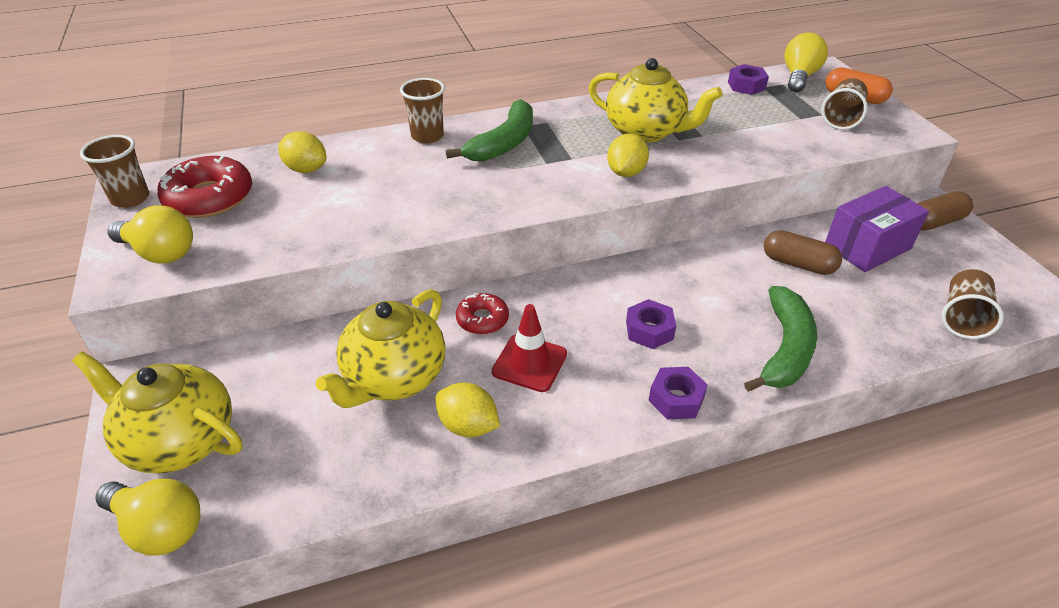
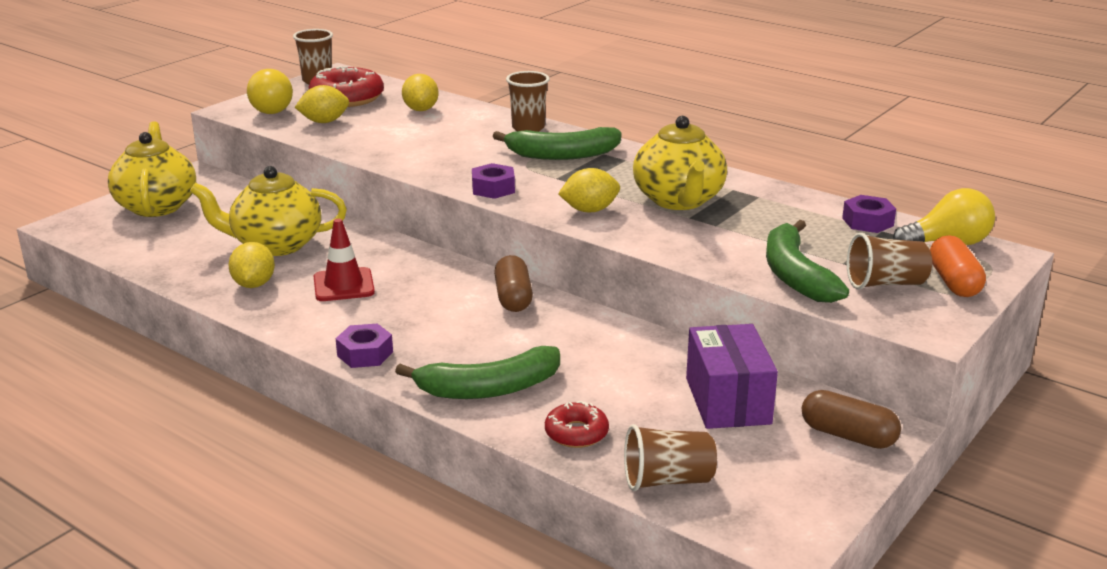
camera: 55 degrees right, 15 degrees down
(159, 528) = (88, 227): yellow light bulb -> none
(250, 232) = (324, 122): none -> yellow lemon
(482, 319) = (374, 253): red donut -> red donut (576, 433)
(649, 330) = (440, 321): purple nut -> purple nut (493, 188)
(798, 264) = (637, 368): brown capsule -> brown capsule (513, 298)
(807, 140) = (795, 275): none -> green banana
(867, 247) = (728, 401): purple box -> purple box turned 60 degrees clockwise

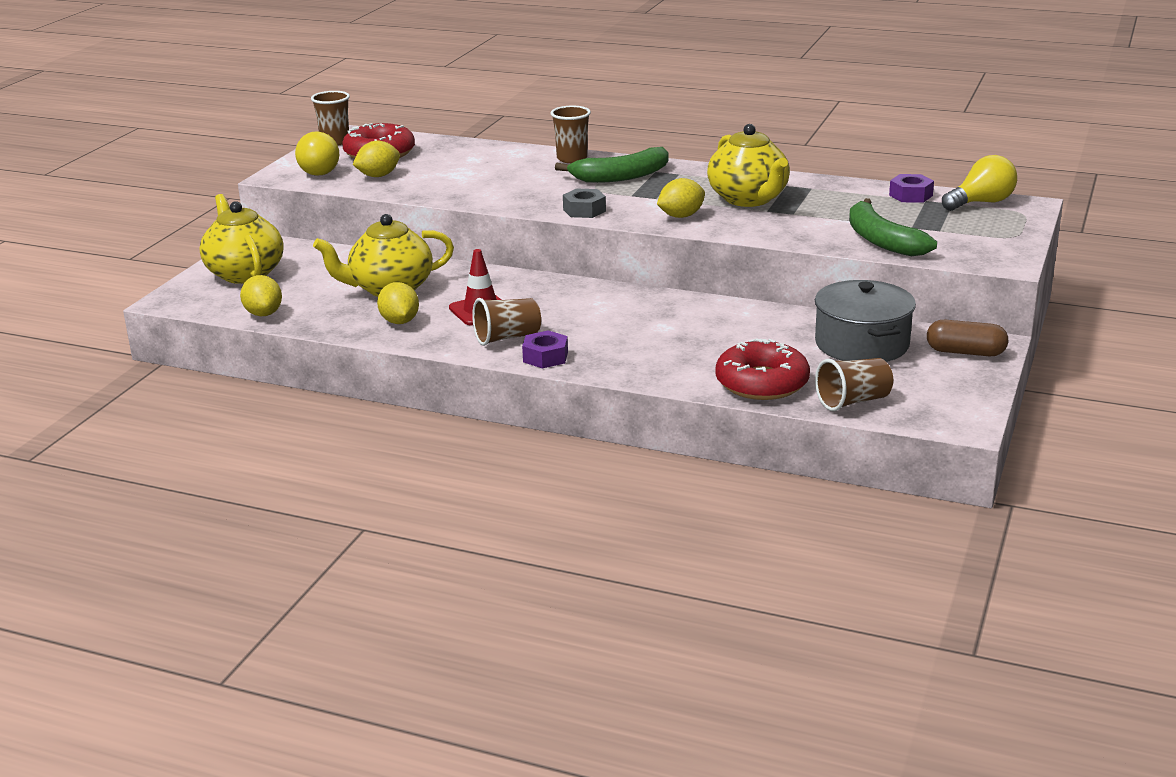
camera: 15 degrees left, 0 degrees up
(421, 109) = (459, 155): yellow lemon -> yellow lemon (263, 314)
(489, 388) = (669, 365): green banana -> none
(493, 188) = (584, 210): purple nut -> grey nut
(513, 298) = (636, 299): brown capsule -> none
(576, 433) = (762, 383): red donut -> red donut, size x1.77
(728, 401) = (862, 344): purple box -> grey pot
(885, 284) = (953, 237): brown cup -> brown cup (507, 338)
(953, 282) = (1003, 229): orange capsule -> none

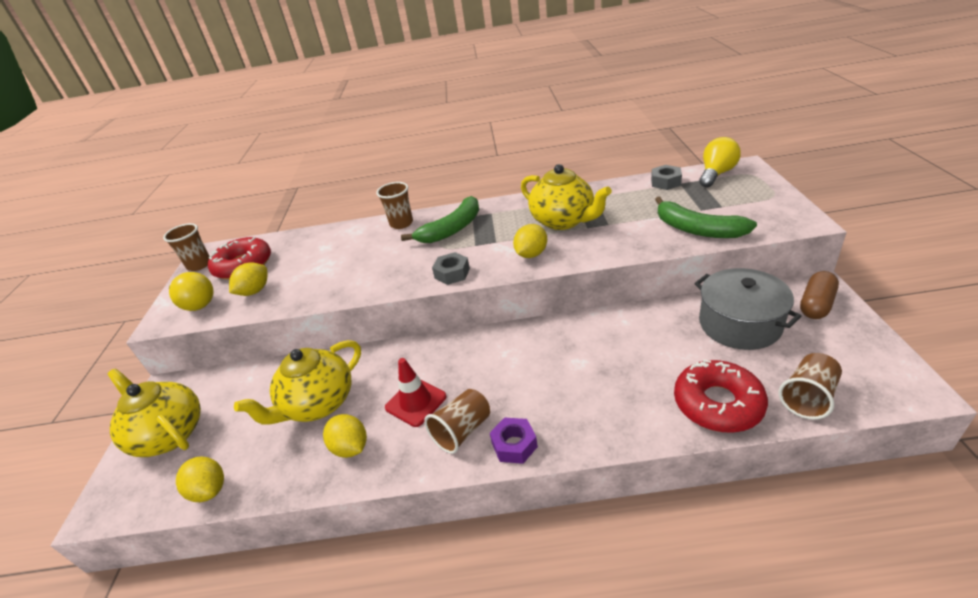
camera: 20 degrees left, 10 degrees up
(910, 195) = (665, 182): purple nut -> grey nut
(965, 352) = (816, 304): brown capsule -> brown capsule turned 45 degrees counterclockwise

